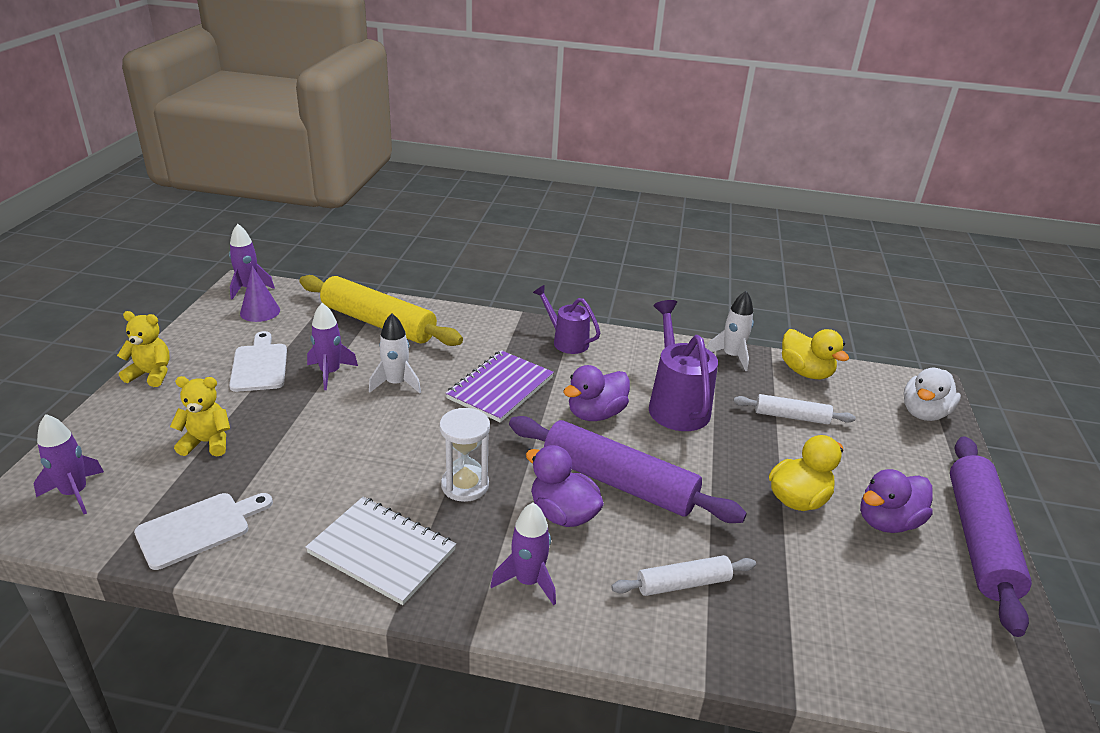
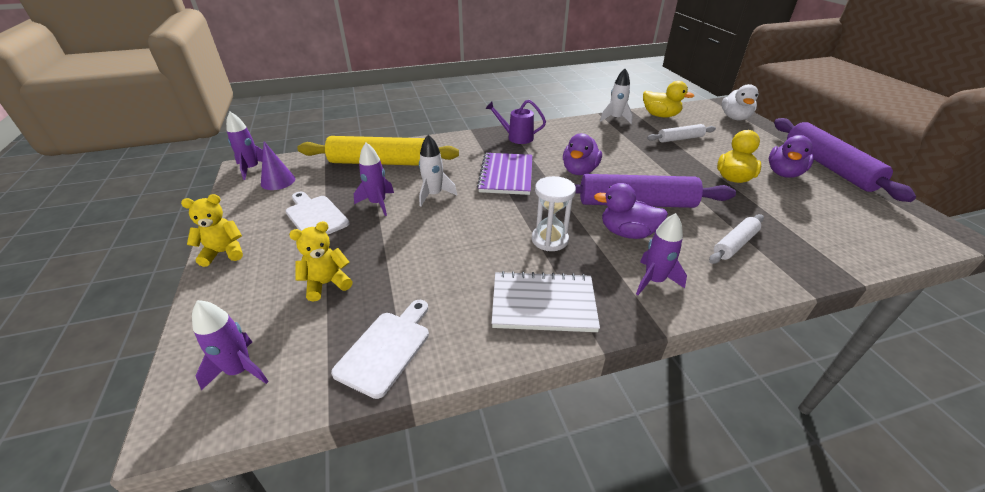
camera: 25 degrees left, 5 degrees up
(675, 404) = (616, 151): purple watering can -> none

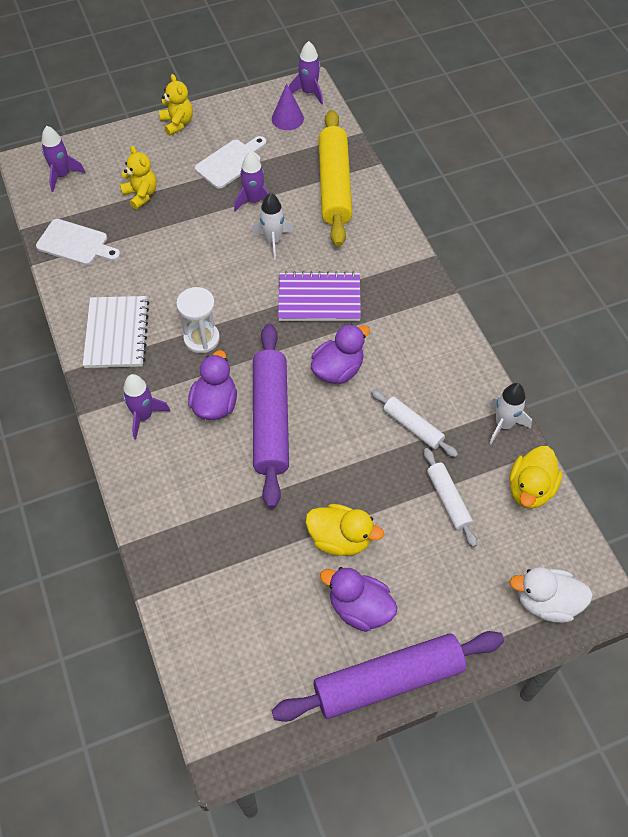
camera: 85 degrees right, 20 degrees up
(516, 137) = (418, 304): purple watering can -> none
(579, 171) = (338, 370): purple duck -> purple duck turned 120 degrees clockwise
(734, 244) = (199, 499): white rolling pin -> white rolling pin (412, 427)

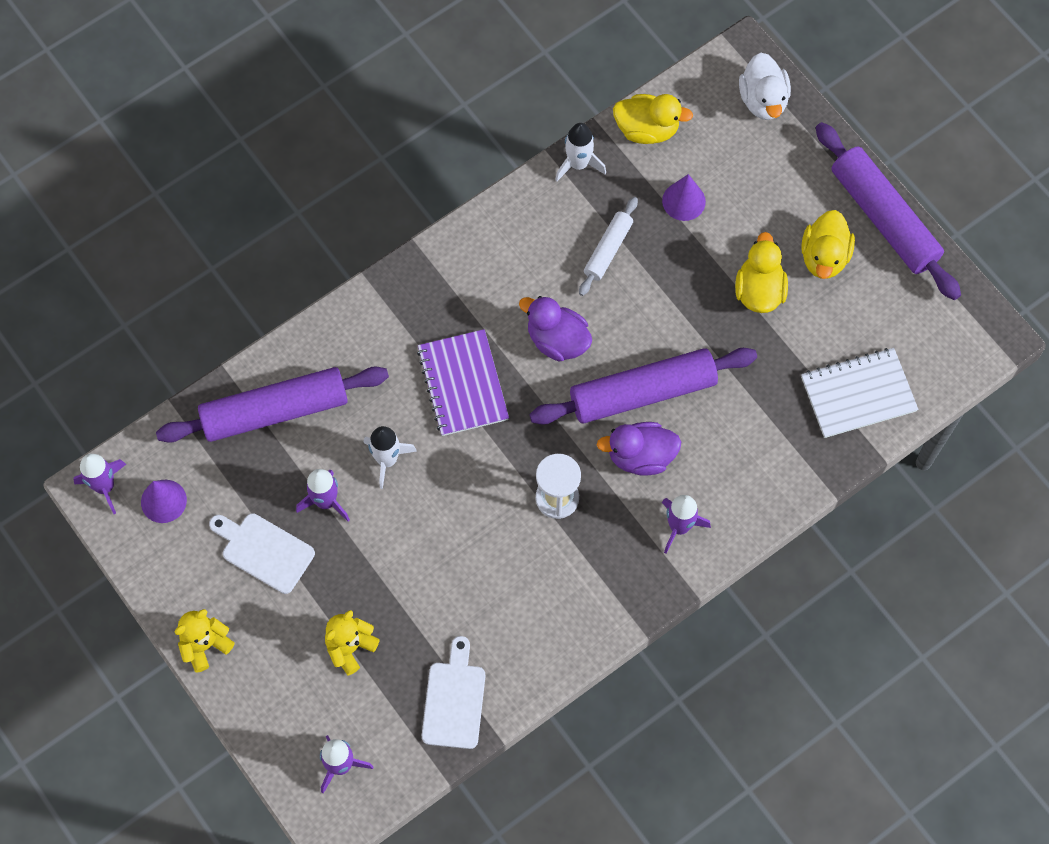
camera: 105 degrees left, 10 degrees up
(117, 333) = (577, 597): white notebook -> white notebook (858, 394)
(334, 185) = (275, 411): yellow rolling pin -> purple rolling pin
(359, 608) = (824, 257): purple duck -> yellow duck
(448, 500) = (683, 201): white rolling pin -> purple cone

